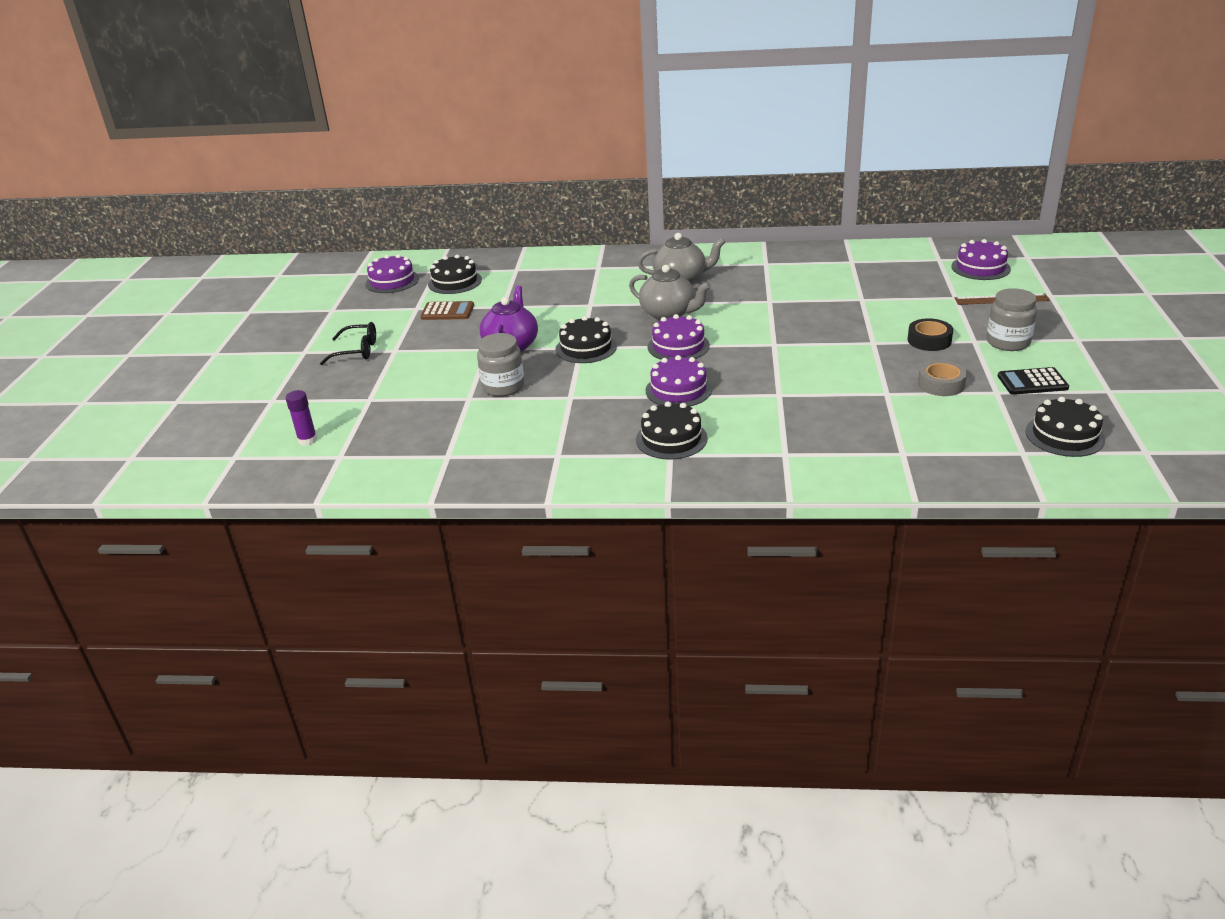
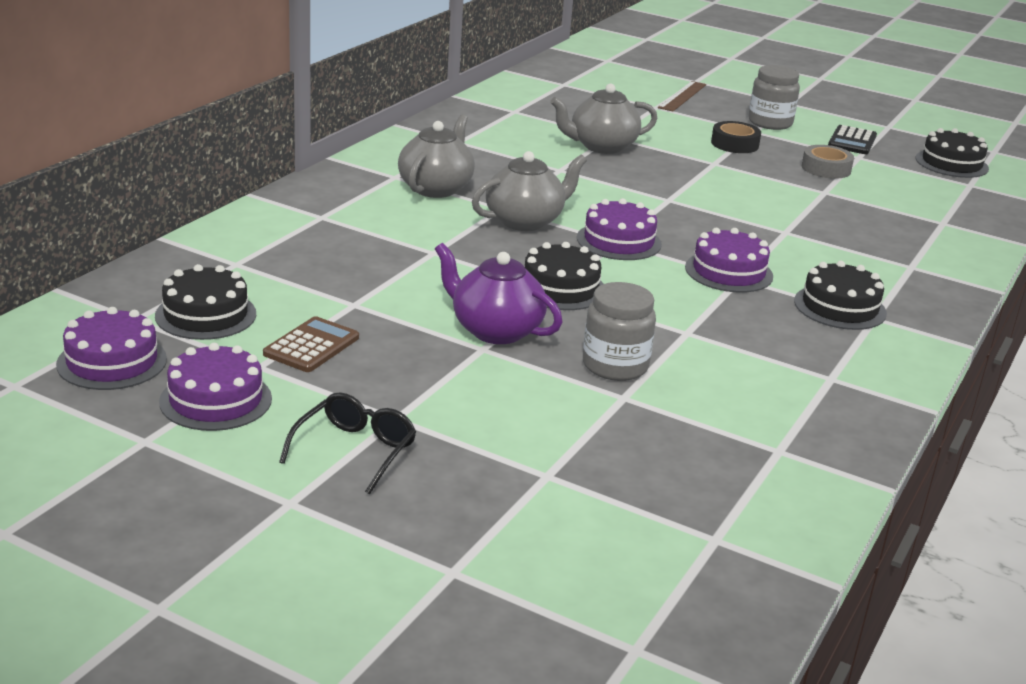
camera: 70 degrees left, 5 degrees down
(307, 440) = (636, 559): purple glue stick -> none
(835, 301) = (601, 146): none -> grey teapot
(980, 268) = (605, 79): purple cake -> purple cake (216, 400)

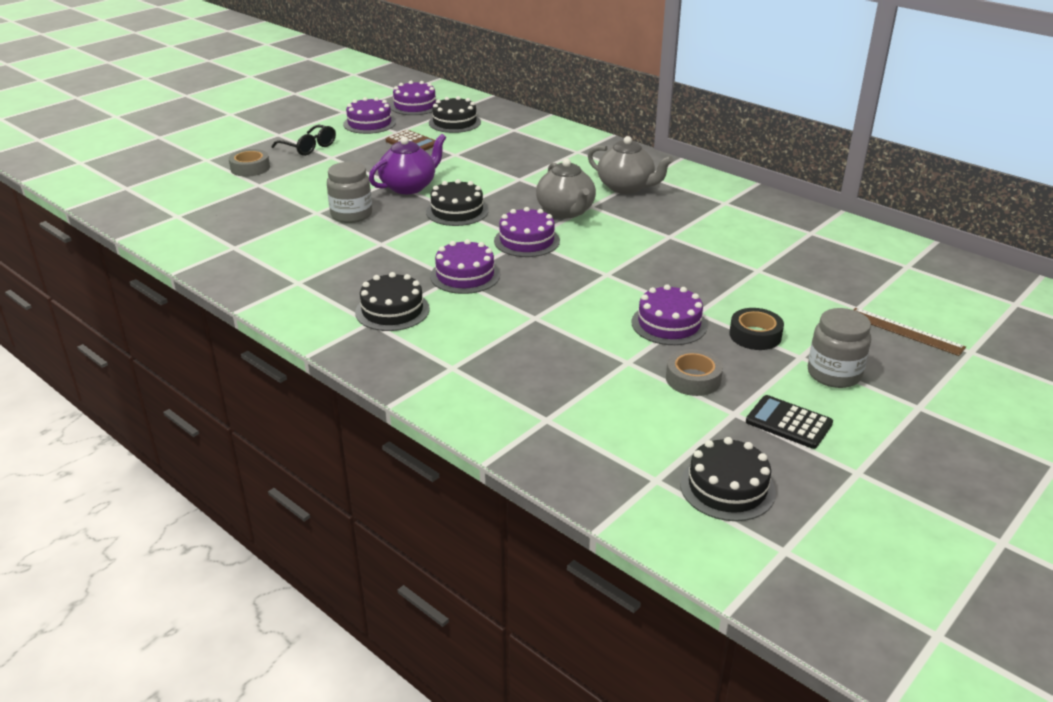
camera: 105 degrees right, 5 degrees up
(478, 501) = (250, 168): none -> grey tape
(601, 146) = (729, 261): grey teapot -> none
(744, 175) = (669, 324): none -> purple cake

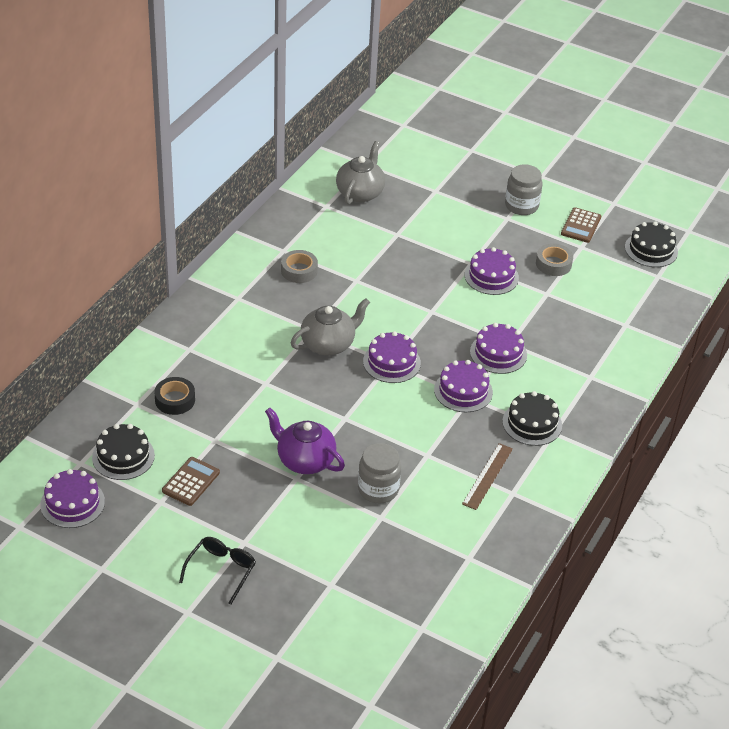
camera: 105 degrees left, 10 degrees up
(250, 168) = (291, 606): grey tape -> grey tape (299, 271)
(369, 123) = (138, 533): purple cake -> purple cake (498, 353)
(457, 211) = (348, 415): black cake -> none
(626, 187) = (267, 310): grey teapot -> grey teapot (360, 193)
(755, 335) = (489, 237): black tape -> black tape (175, 400)
(788, 422) = (580, 226): black calculator -> brown calculator
(905, 331) = (458, 173): brown ruler -> brown ruler (487, 476)

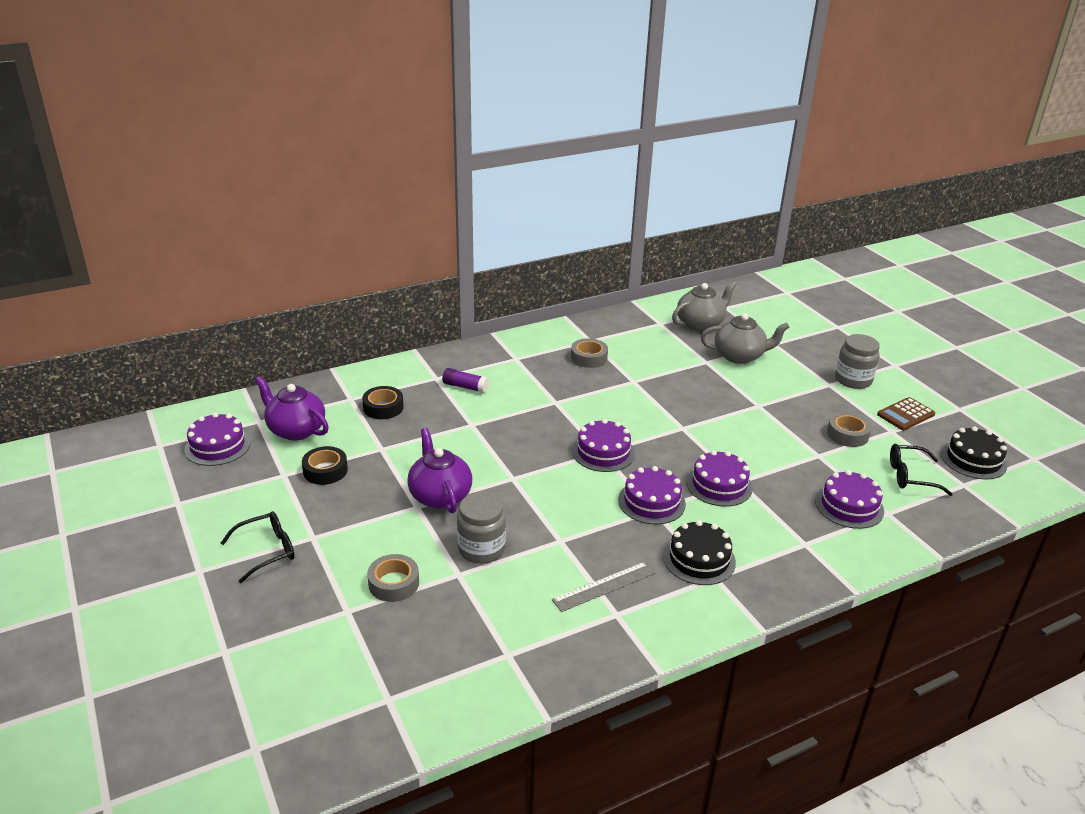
camera: 35 degrees right, 10 degrees down
(123, 456) = (296, 430): black cake -> purple teapot
(191, 482) = (325, 470): brown calculator -> black tape
(224, 347) = (465, 387): none -> purple glue stick
(328, 344) = (559, 417): grey teapot -> grey teapot (740, 356)
(342, 547) = (394, 583): none -> grey tape
(487, 476) = (604, 586): brown ruler -> grey ruler
(491, 276) = (770, 422): purple cake -> purple cake (849, 506)
(619, 284) = (910, 476): none -> black glasses

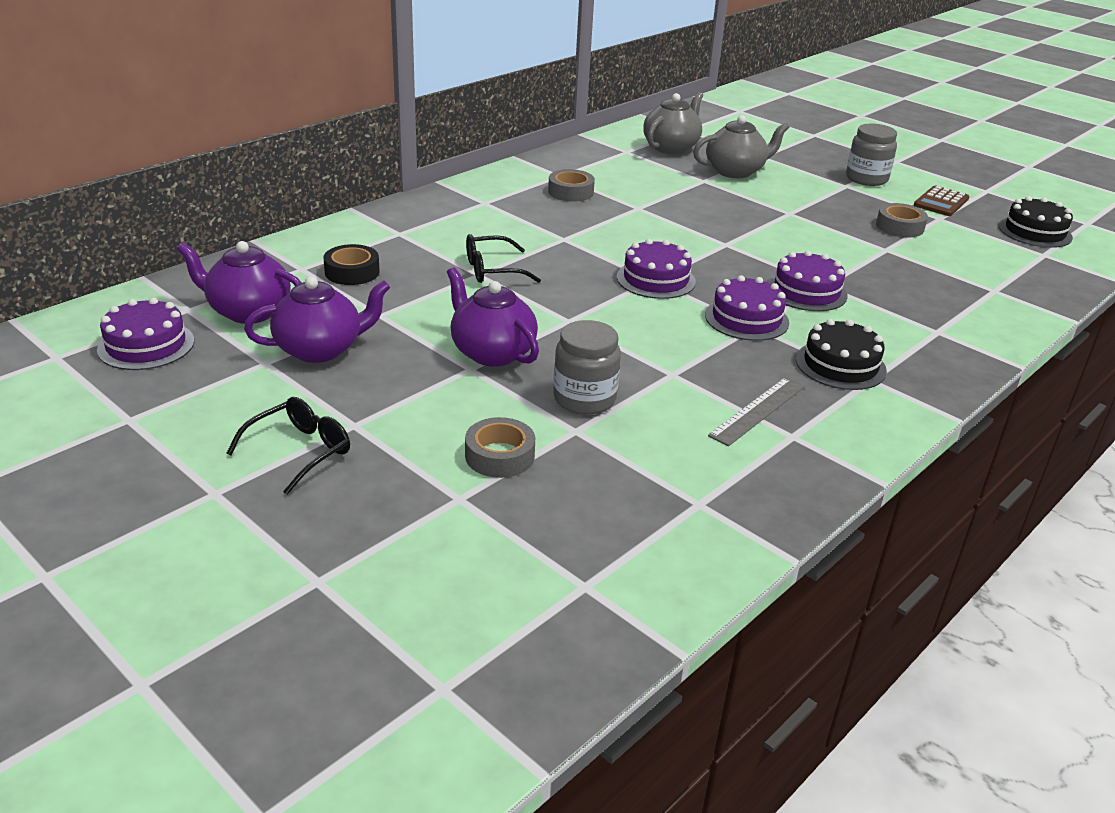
camera: 20 degrees left, 0 degrees up
(325, 470) = (320, 349): black tape -> purple teapot
(465, 387) = (443, 238): purple glue stick -> none
(849, 506) = (952, 290): purple cake -> none
(910, 476) = (989, 254): black glasses -> black glasses (492, 270)

